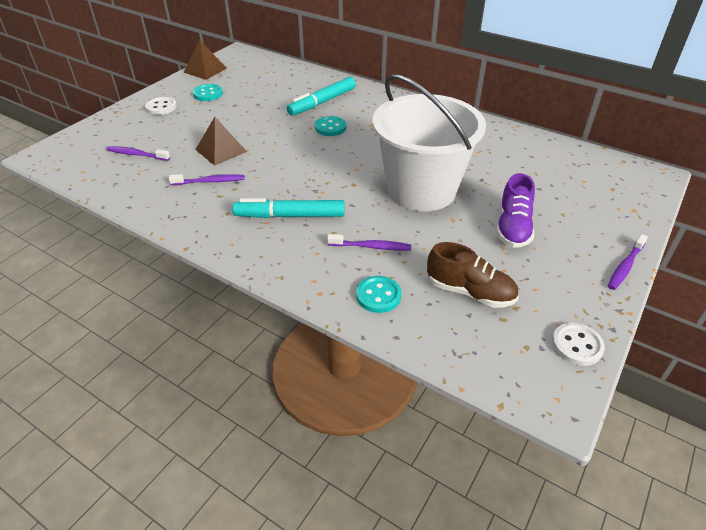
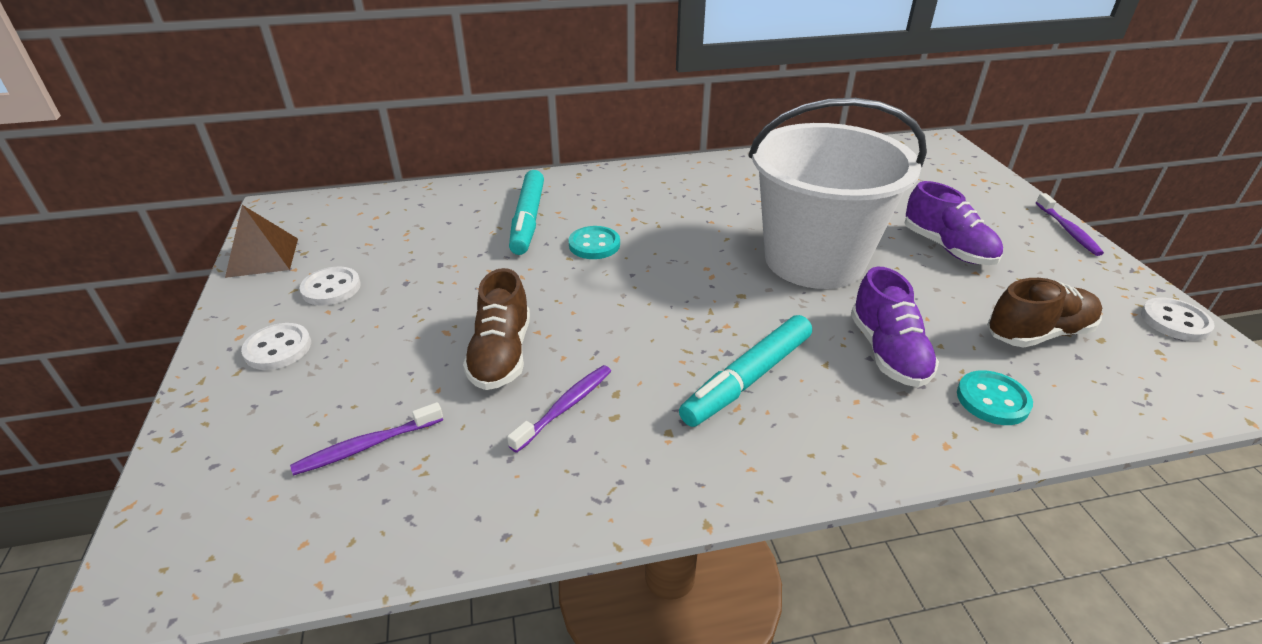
camera: 45 degrees left, 5 degrees down
(208, 94) = (331, 288): turquoise button -> white button
(221, 150) = (501, 354): brown pyramid -> brown shoe
(371, 246) = (887, 352): purple toothbrush -> purple shoe

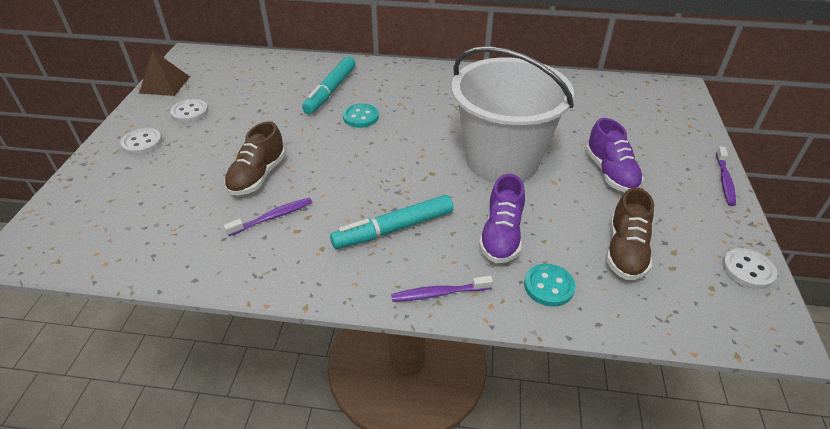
camera: 20 degrees right, 5 degrees up
(367, 446) = (155, 210): purple toothbrush -> purple toothbrush (439, 293)
(1038, 333) = (625, 251): brown shoe -> brown shoe turned 105 degrees clockwise

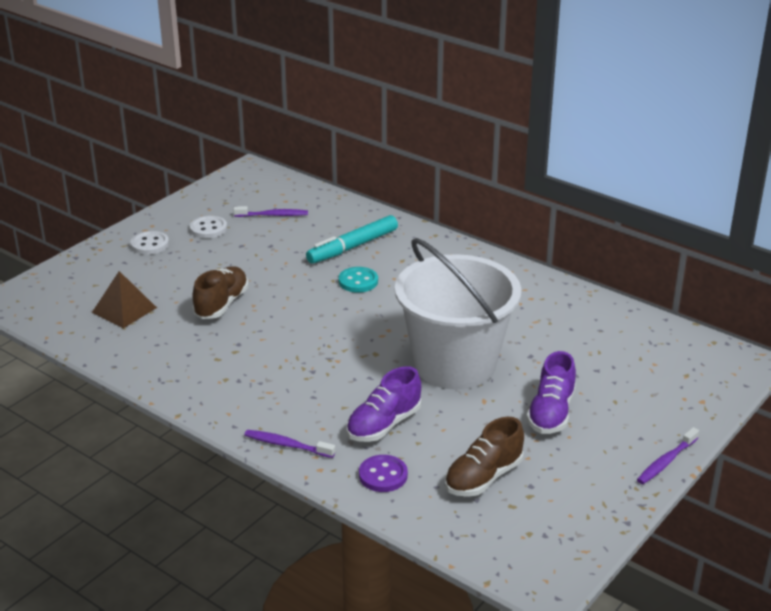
camera: 30 degrees right, 10 degrees down
(165, 84) = (206, 195): brown pyramid -> brown pyramid (124, 310)
(258, 176) = (221, 304): brown shoe -> brown shoe turned 150 degrees clockwise
(272, 217) = (206, 342): purple toothbrush -> purple toothbrush (273, 215)
(393, 229) = (296, 386): turquoise marker -> none
(549, 286) = (383, 475): turquoise button -> purple button
(747, 270) = (583, 535): white button -> none

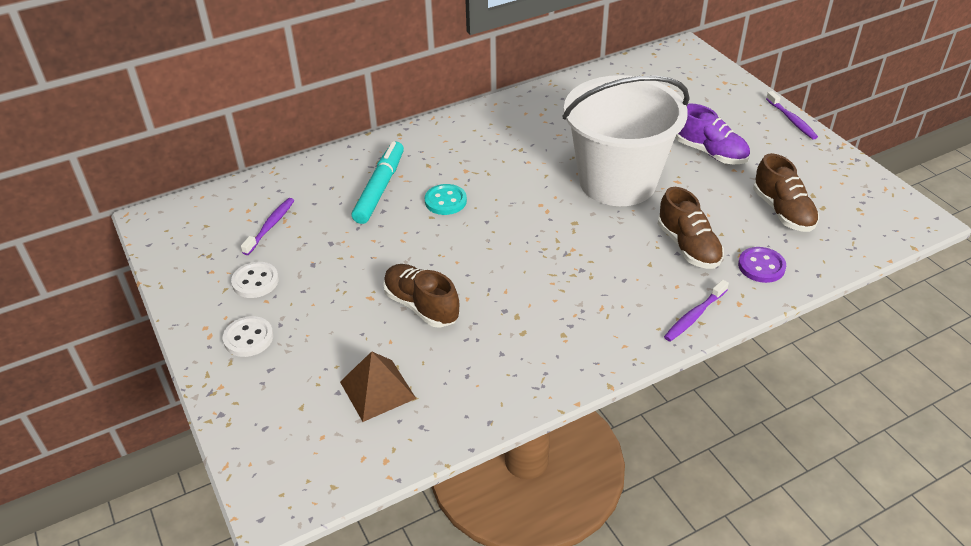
camera: 65 degrees left, 10 degrees up
(352, 247) = (380, 188): turquoise marker -> turquoise marker turned 150 degrees counterclockwise
(384, 425) = (688, 246): purple shoe -> brown shoe

